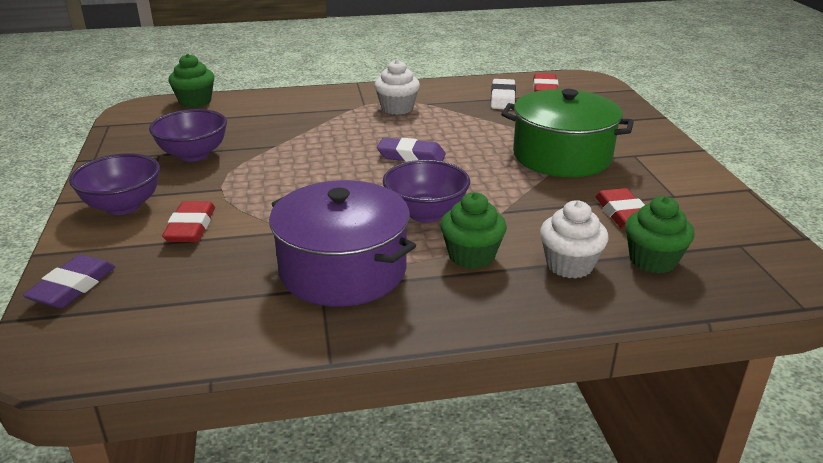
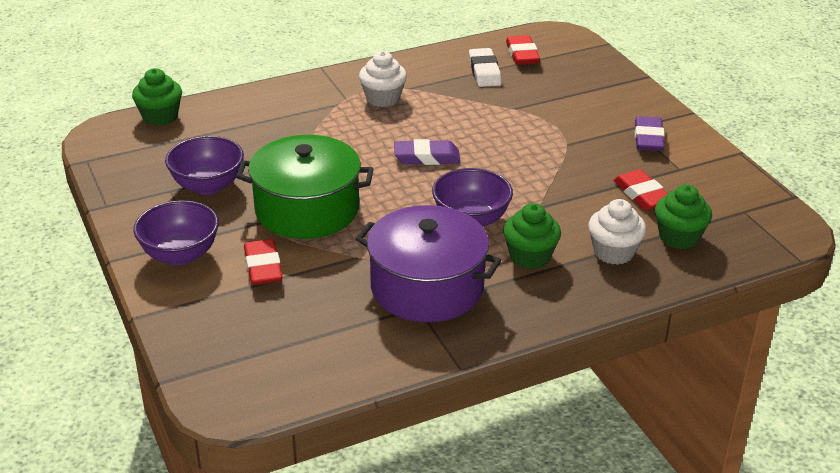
camera: 15 degrees left, 5 degrees up
(73, 287) = (198, 342): purple eraser -> purple eraser (648, 138)
(562, 156) = (568, 138): green pot -> green pot (307, 209)

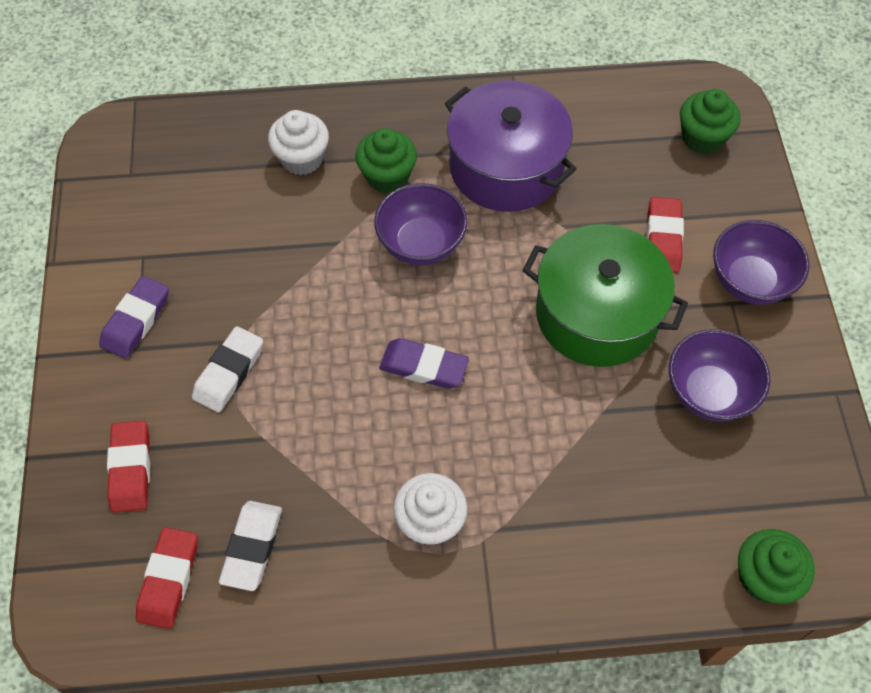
camera: 160 degrees left, 25 degrees up
(560, 129) = (229, 372): none -> white eraser
(642, 195) = (216, 228): red eraser -> red eraser (131, 469)
(679, 237) = (224, 159): green cupcake -> green cupcake (702, 138)

